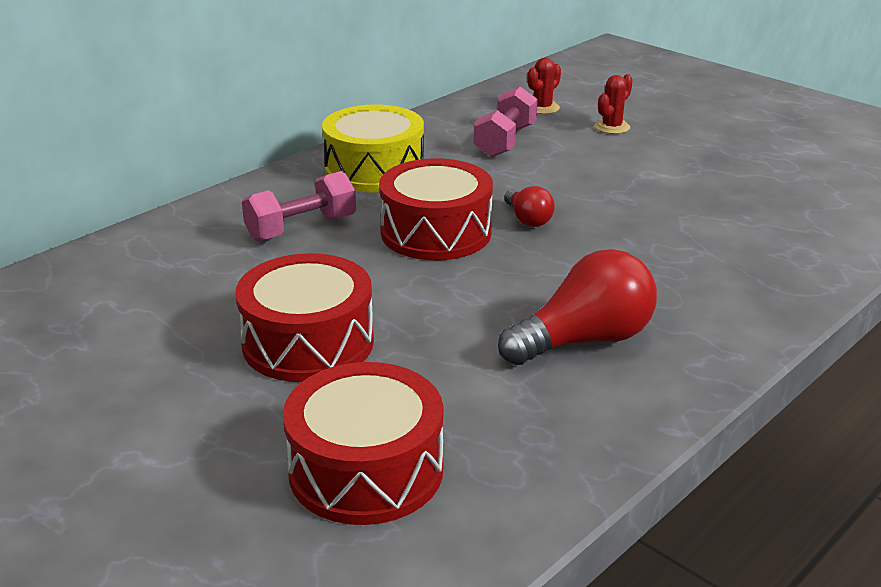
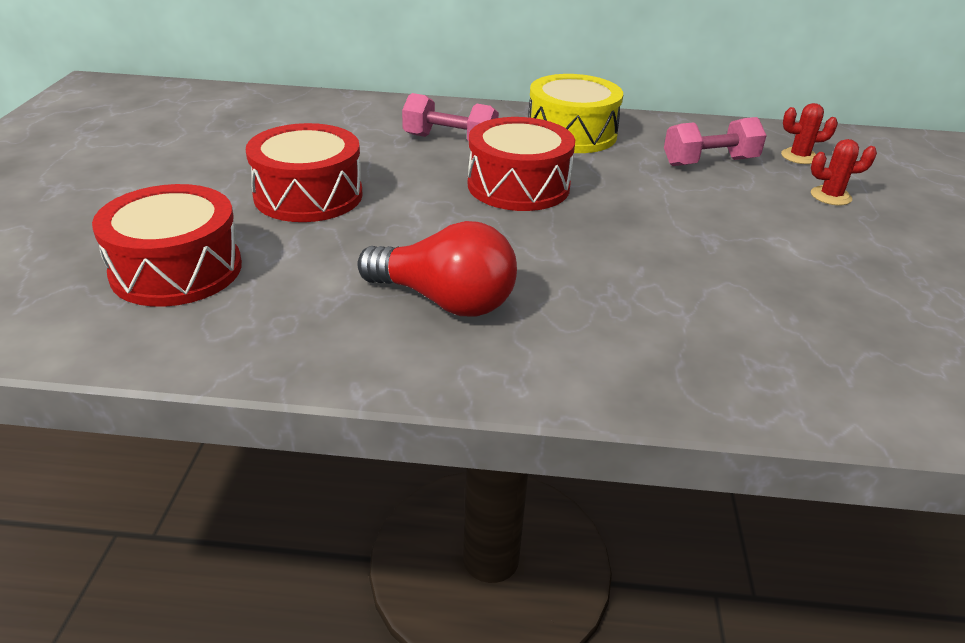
camera: 50 degrees right, 5 degrees up
(528, 219) = (598, 213): red light bulb -> none

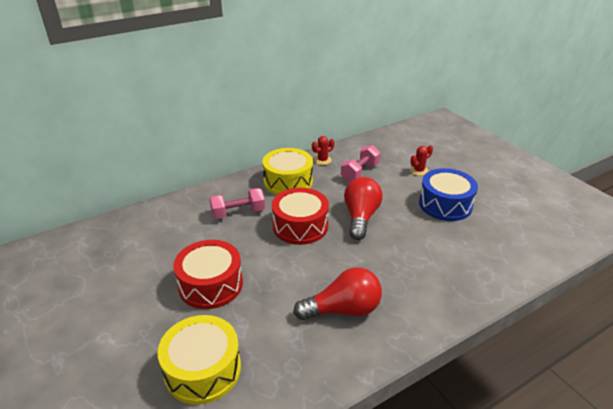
camera: 35 degrees left, 0 degrees up
(176, 270) = (203, 369): red drum -> yellow drum
(632, 212) = (360, 217): none -> red light bulb
(799, 157) = (388, 153): red cactus -> red cactus (322, 160)
(823, 255) = (445, 204): none -> blue drum

